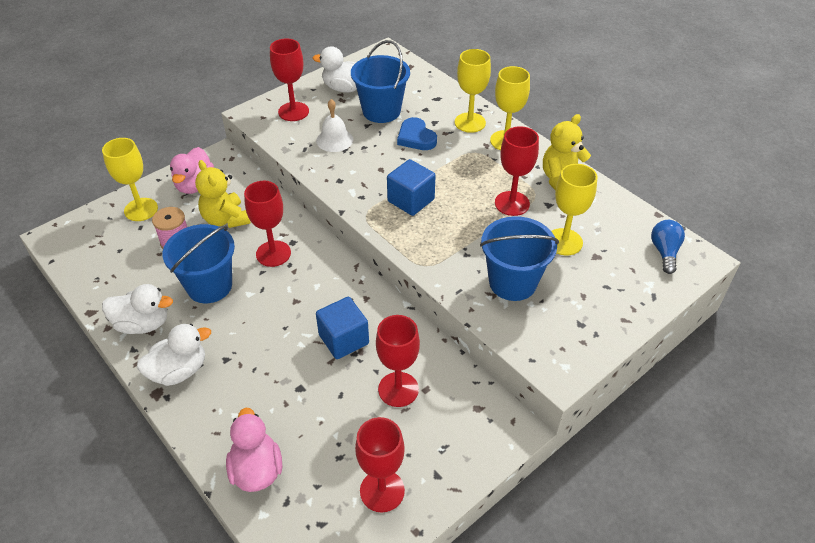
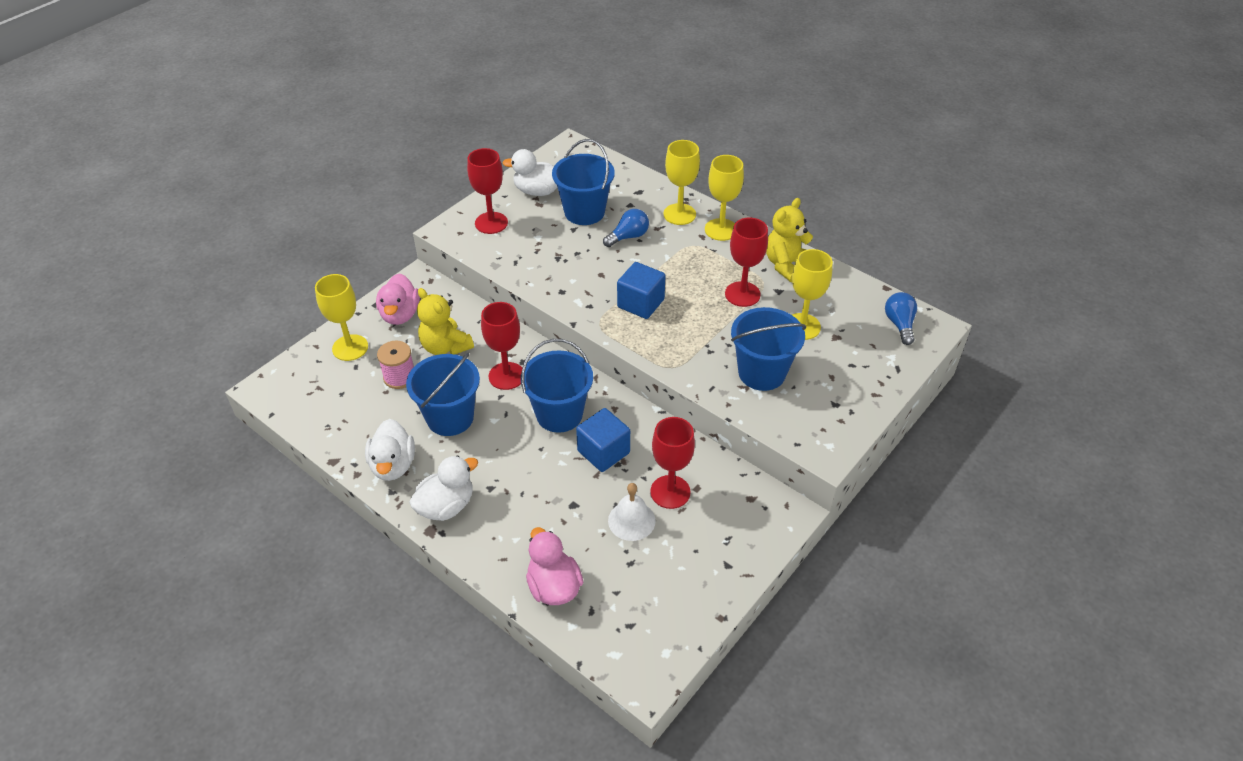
camera: 10 degrees left, 0 degrees up
(143, 324) = (393, 465): white duck -> white duck turned 90 degrees clockwise
(312, 296) = (559, 414): none -> blue bucket
(334, 140) = (544, 249): white bell -> white bell (631, 520)
(382, 491) = (679, 587): red goblet -> none
(416, 137) = (628, 237): blue heart -> blue light bulb

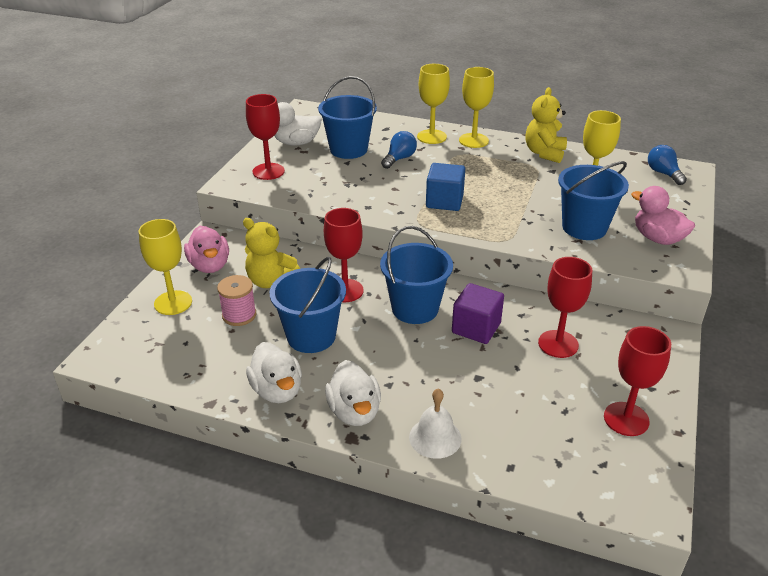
camera: 20 degrees left, 10 degrees down
(446, 506) = (354, 411): white duck -> white duck turned 135 degrees clockwise
(554, 586) = (508, 452): pink duck -> pink duck (657, 238)
(603, 452) = (476, 328): blue cube -> purple cube
(631, 520) = (540, 376): white bell -> white bell (435, 437)
(742, 294) = (525, 178): red goblet -> red goblet (626, 419)

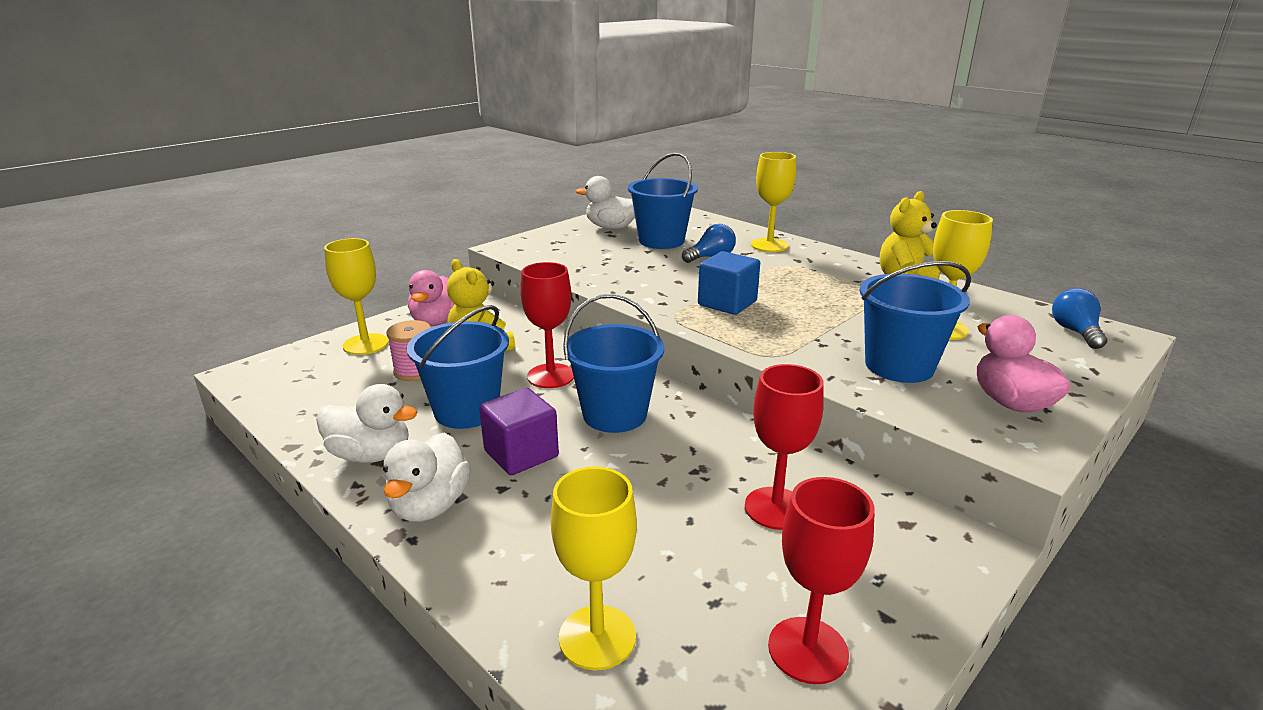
camera: 25 degrees right, 10 degrees down
(268, 171) = (556, 244): red goblet -> none
(277, 390) = (371, 455): white duck -> white duck turned 75 degrees counterclockwise
(435, 437) = (496, 572): white bell -> none
(473, 140) = (819, 256): yellow goblet -> yellow goblet (597, 637)
(476, 328) = (674, 456): purple cube -> purple cube (521, 454)

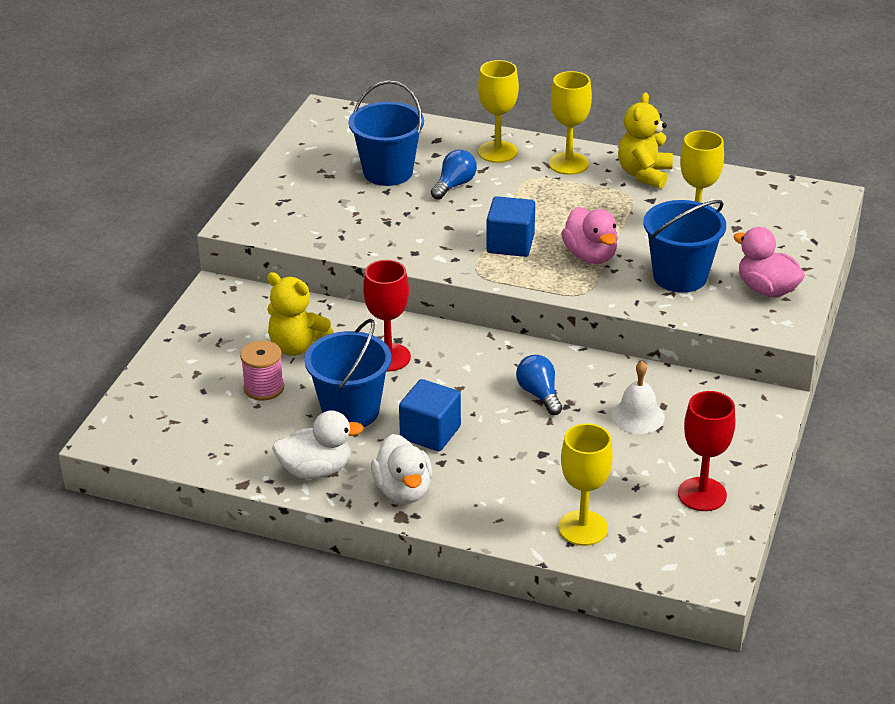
camera: 25 degrees left, 10 degrees up
(365, 344) = (183, 374): yellow goblet -> yellow goblet (568, 164)
(436, 321) = (220, 329): pink duck -> pink duck (590, 256)
(521, 454) = (430, 433): purple cube -> blue cube
(611, 227) = (319, 163): white duck -> none
(614, 414) = (472, 378): blue bucket -> none
(776, 508) = (637, 416): red goblet -> white bell
(1075, 332) = (793, 202): blue light bulb -> blue light bulb (539, 394)

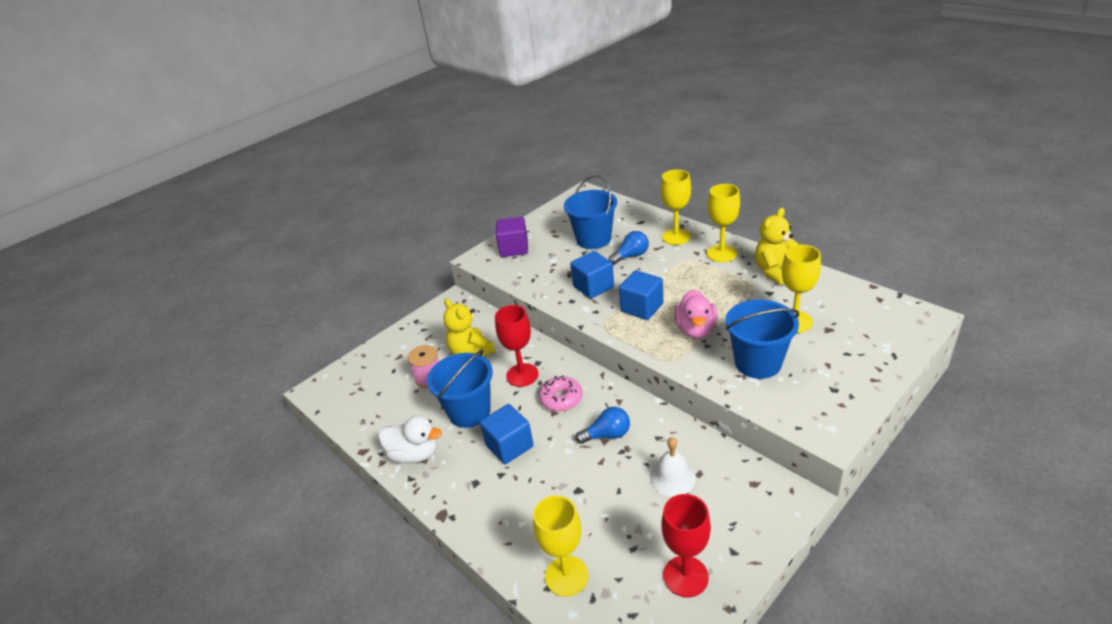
camera: 30 degrees right, 0 degrees up
(282, 202) = (514, 248): none -> purple cube
(403, 491) = (458, 491): white duck -> none
(431, 231) = (593, 287): none -> blue cube
(458, 371) = (561, 399): none -> pink donut
(539, 394) = (607, 435): blue light bulb -> blue light bulb turned 75 degrees clockwise
(766, 289) = (828, 392): pink duck -> none

